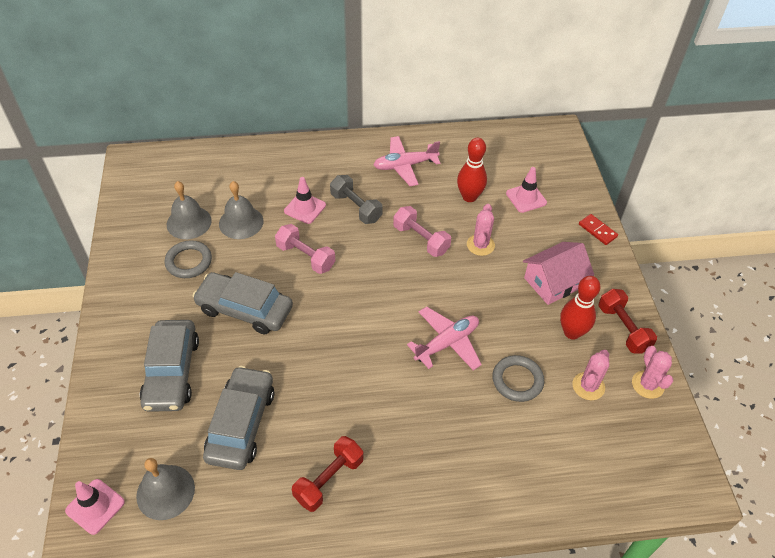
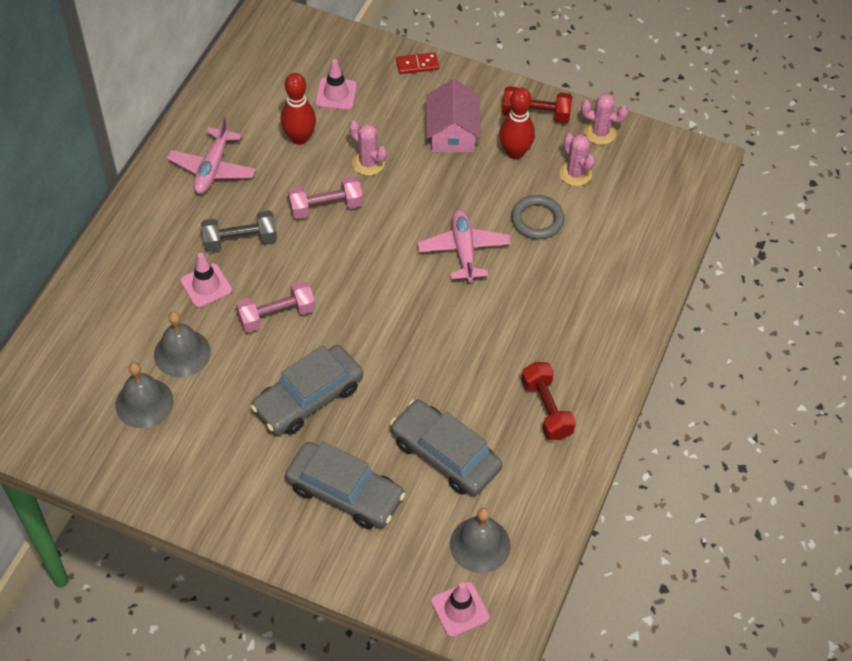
camera: 60 degrees left, 5 degrees up
(189, 262) = (204, 424): grey ring -> none

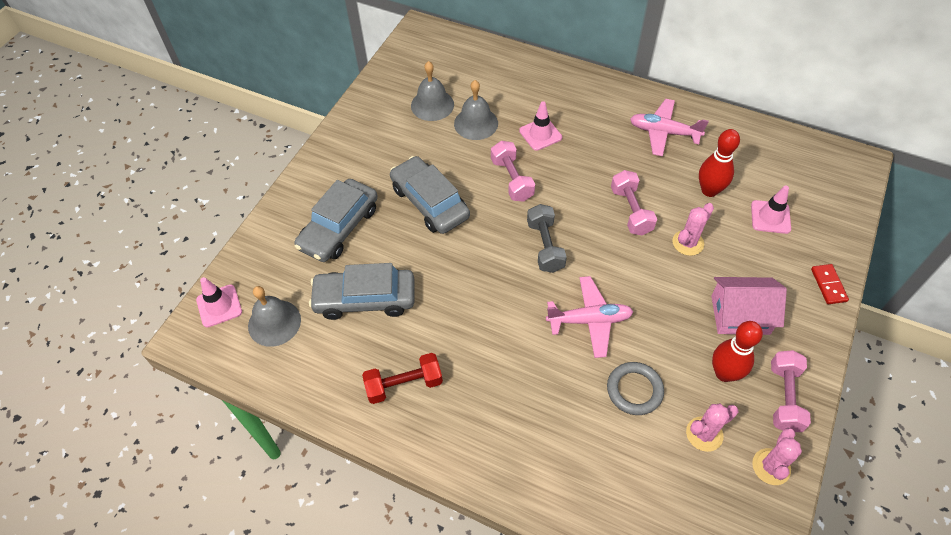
camera: 95 degrees right, 0 degrees up
(240, 240) = (588, 153): grey dumbbell -> grey dumbbell (545, 246)
(445, 454) = (365, 299): grey car -> grey car turned 135 degrees counterclockwise
(535, 114) = (784, 397): red dumbbell -> pink dumbbell

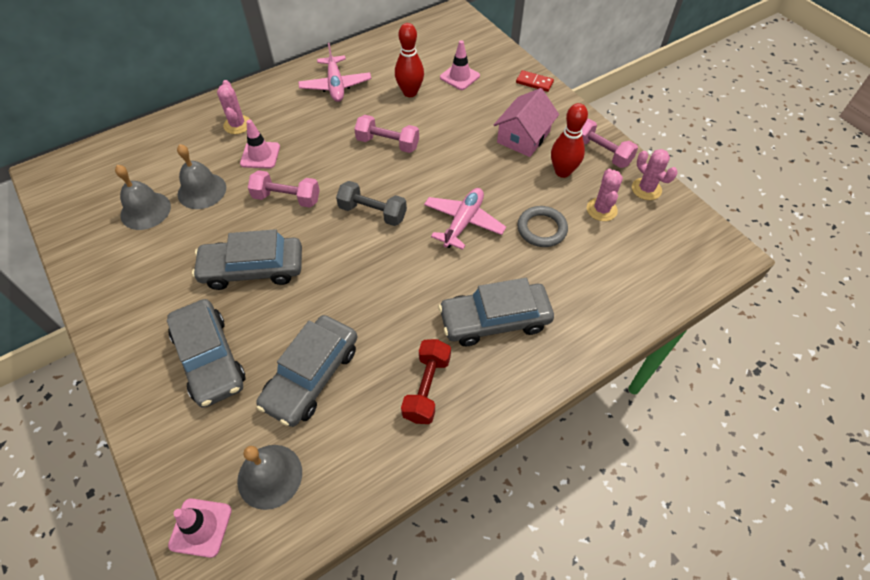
camera: 60 degrees left, 0 degrees up
(503, 402) = (495, 320): none -> grey car
(664, 132) = (335, 85): pink plane -> pink plane turned 60 degrees counterclockwise
(688, 243) = (443, 129): pink cactus -> pink cactus (237, 125)

